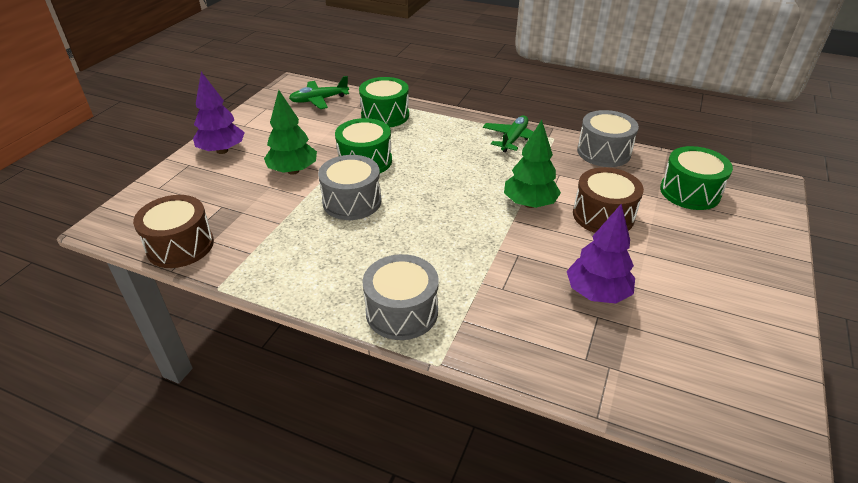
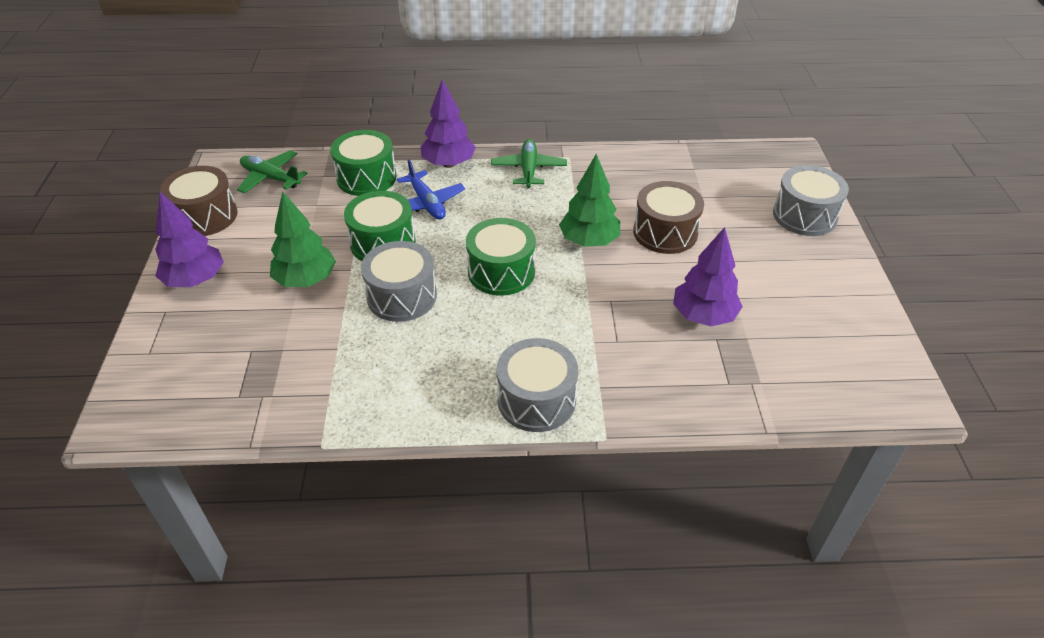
camera: 25 degrees left, 5 degrees up
(180, 246) = (237, 414): brown drum -> brown drum (205, 216)
(319, 100) = (271, 178): green plane -> green plane turned 75 degrees clockwise
(417, 143) = (427, 203): none -> blue plane
(452, 120) = (449, 164): none -> purple tree
(603, 152) = (627, 160): grey drum -> grey drum (804, 215)
(690, 192) = (728, 183): green drum -> green drum (501, 272)

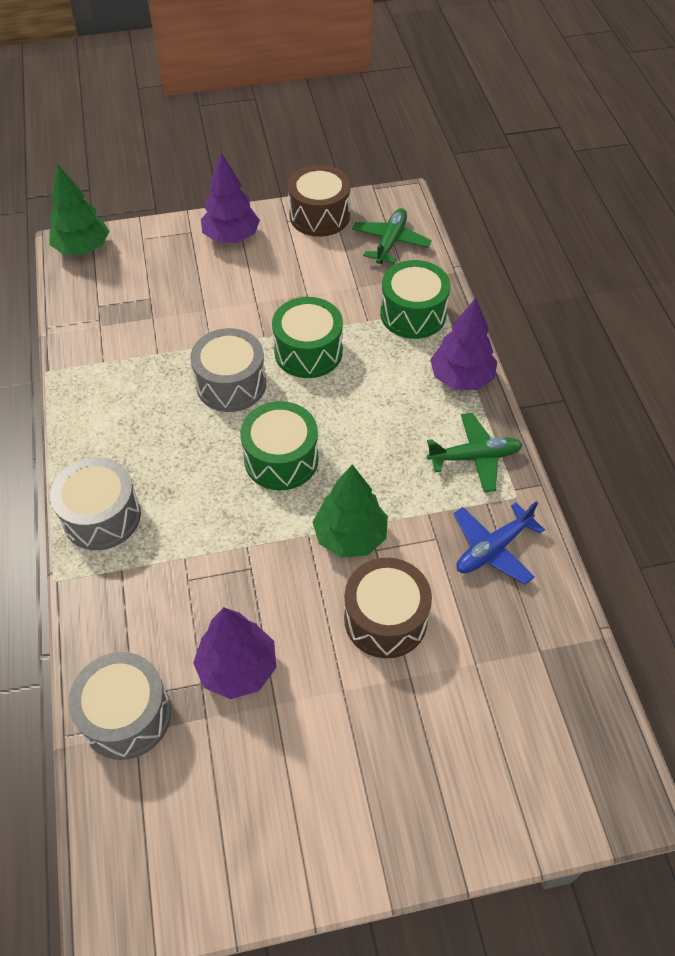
camera: 80 degrees right, 10 degrees up
(306, 280) = (243, 309): green tree -> green tree (83, 249)
(427, 203) = (382, 374): blue plane -> blue plane (493, 549)
(804, 215) = (467, 806): grey drum -> grey drum (126, 715)

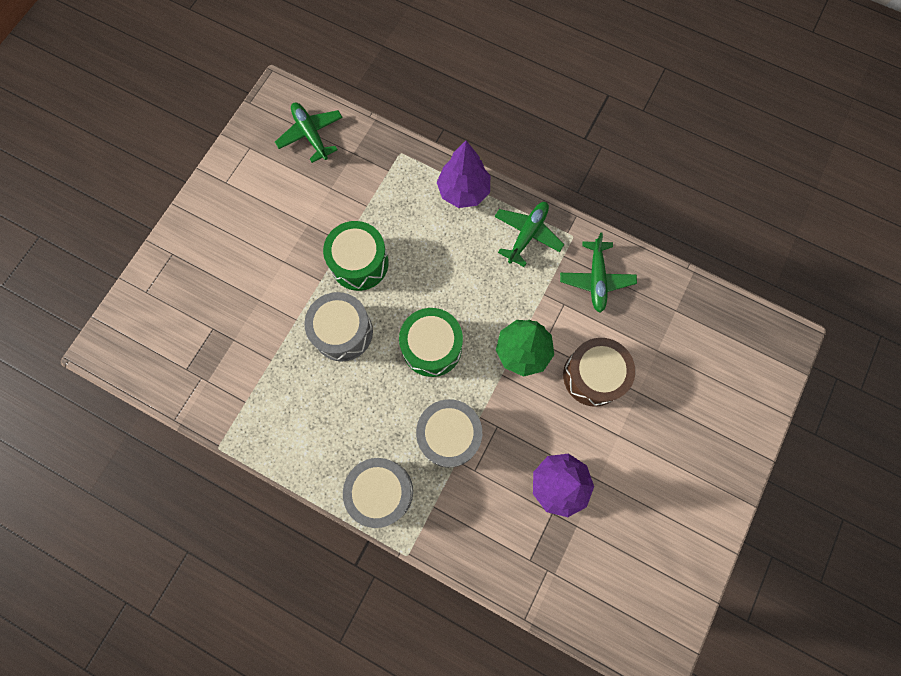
camera: 50 degrees left, 20 degrees up
(83, 249) = (115, 341): green tree -> none
(126, 715) = (539, 572): grey drum -> grey drum (449, 435)
(231, 237) = (205, 231): purple tree -> none
(319, 216) = (241, 158): brown drum -> none
(413, 314) = (386, 174): green drum -> none
(493, 549) = (596, 279): blue plane -> green plane

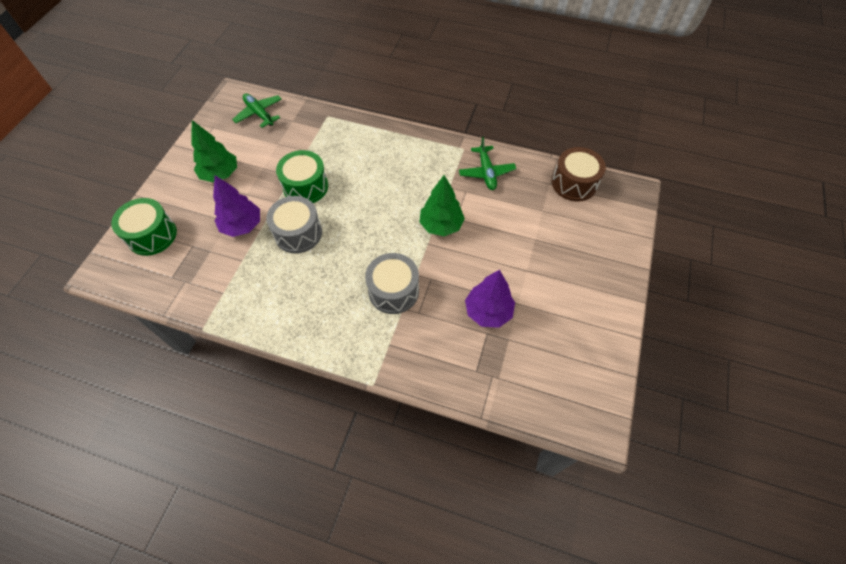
camera: 10 degrees left, 15 degrees down
(254, 225) = (220, 174): none -> green tree
(381, 492) = (344, 340): grey drum -> none
(432, 347) = (370, 233): green drum -> green drum (152, 235)
(463, 191) = (378, 132): purple tree -> purple tree (242, 226)
(527, 234) = (429, 152): green plane -> none
(593, 376) = (498, 233): brown drum -> brown drum (574, 183)

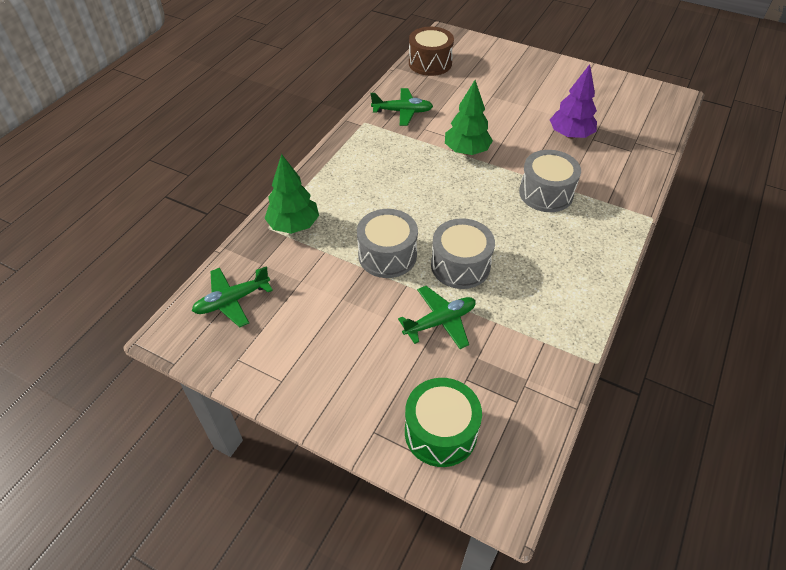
camera: 80 degrees left, 10 degrees down
(220, 174) = (341, 348): green tree -> green tree (294, 225)
(242, 226) = (440, 321): purple tree -> green plane
(305, 186) = (387, 255): green drum -> grey drum

